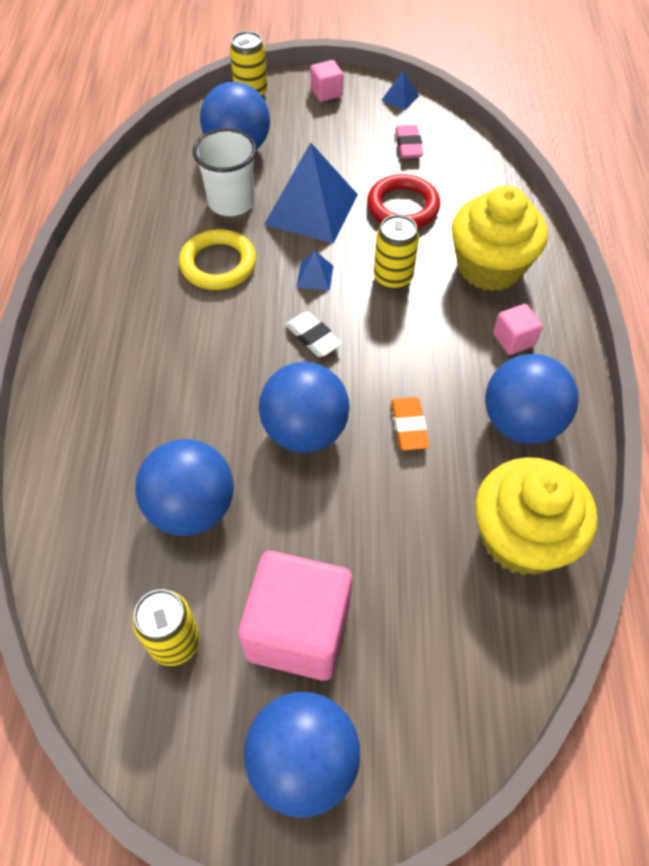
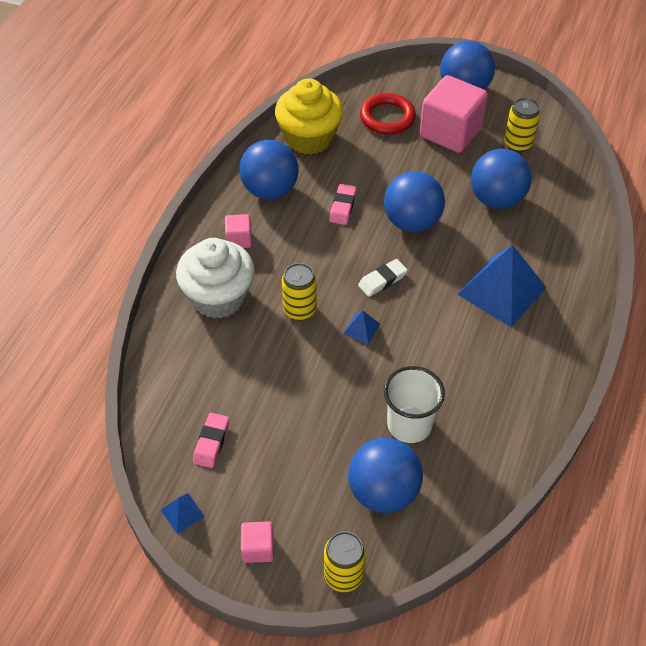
camera: 160 degrees left, 5 degrees down
(218, 264) = (438, 362): yellow ring -> none
(311, 209) = (338, 395): blue pyramid -> blue pyramid (501, 291)
(313, 337) = (382, 280): white eraser -> white eraser turned 75 degrees clockwise
(403, 207) = (256, 373): red ring -> red ring (387, 117)
(409, 426) = (342, 207): orange eraser -> pink eraser
(490, 267) = (218, 297): yellow cupcake -> white cupcake

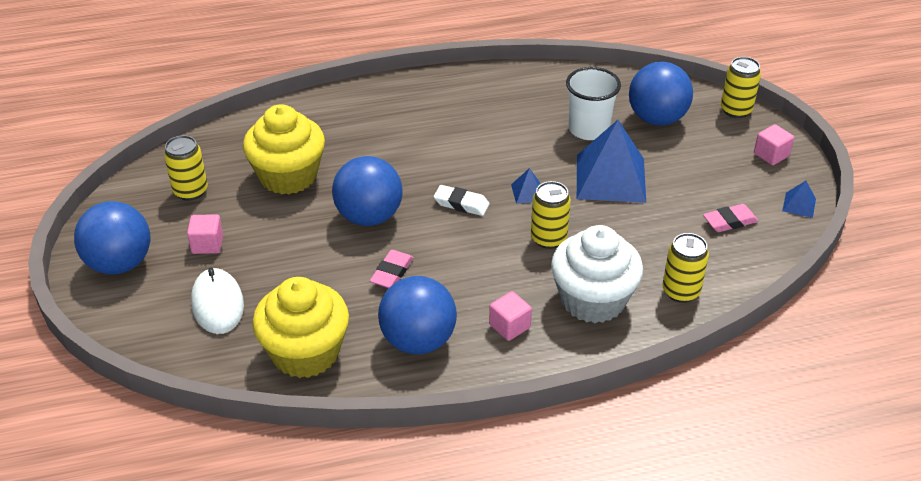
camera: 125 degrees left, 10 degrees down
(177, 353) = (681, 291): none -> yellow can
(342, 207) = (392, 273): pink eraser -> pink eraser turned 45 degrees counterclockwise
(387, 117) = (217, 304): red ring -> white mouse
(450, 132) = (207, 244): pink cube -> pink cube, size x0.47
(496, 199) = (288, 176): blue ball -> yellow cupcake
(501, 291) = (403, 133): blue pyramid -> blue pyramid (611, 178)

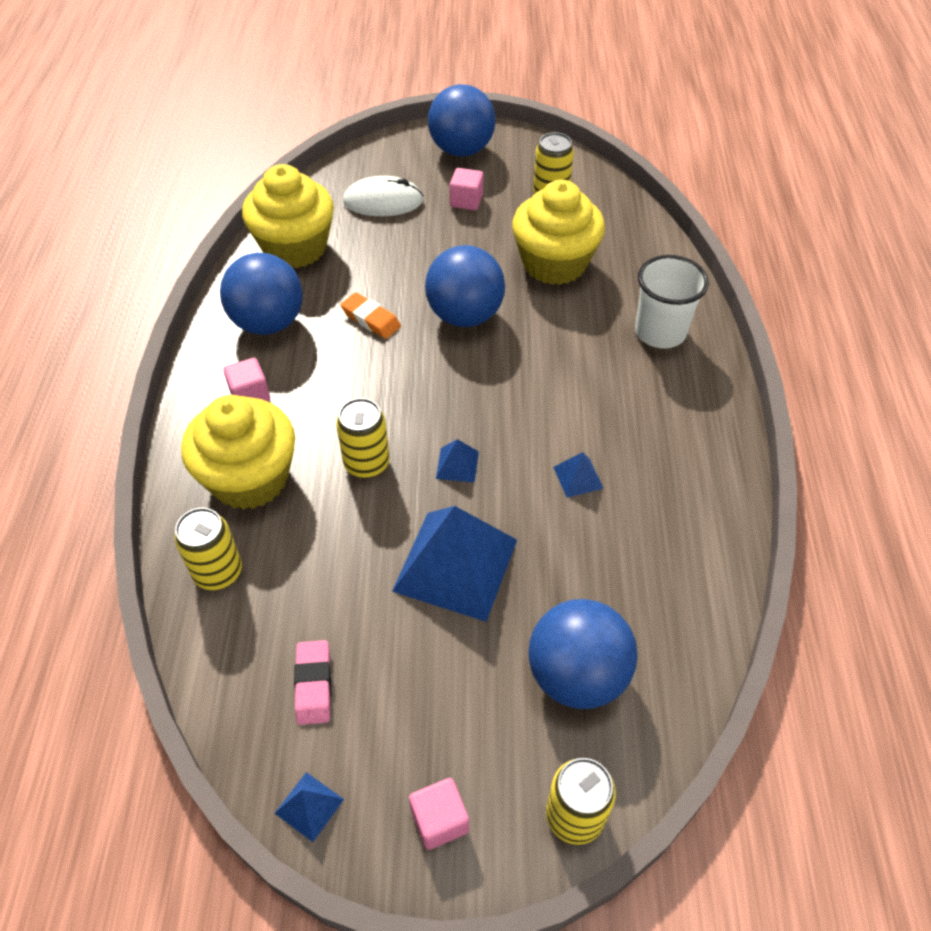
camera: 105 degrees right, 10 degrees up
(392, 273) = (371, 319): pink eraser -> orange eraser
(461, 204) = (458, 396): white eraser -> none
(512, 135) = (578, 477): none -> blue pyramid
(588, 129) = (571, 571): white cup -> white cup (660, 332)
(593, 300) = (250, 478): white cupcake -> yellow cupcake

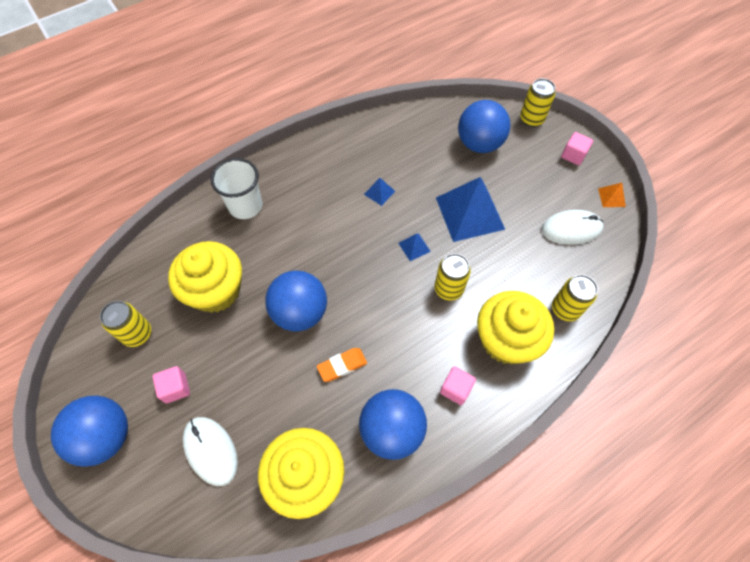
camera: 125 degrees left, 10 degrees up
(309, 806) = (611, 197): blue pyramid -> orange pyramid
(313, 684) = (571, 229): pink eraser -> white mouse
(371, 319) = (342, 366): orange eraser -> orange eraser turned 60 degrees clockwise

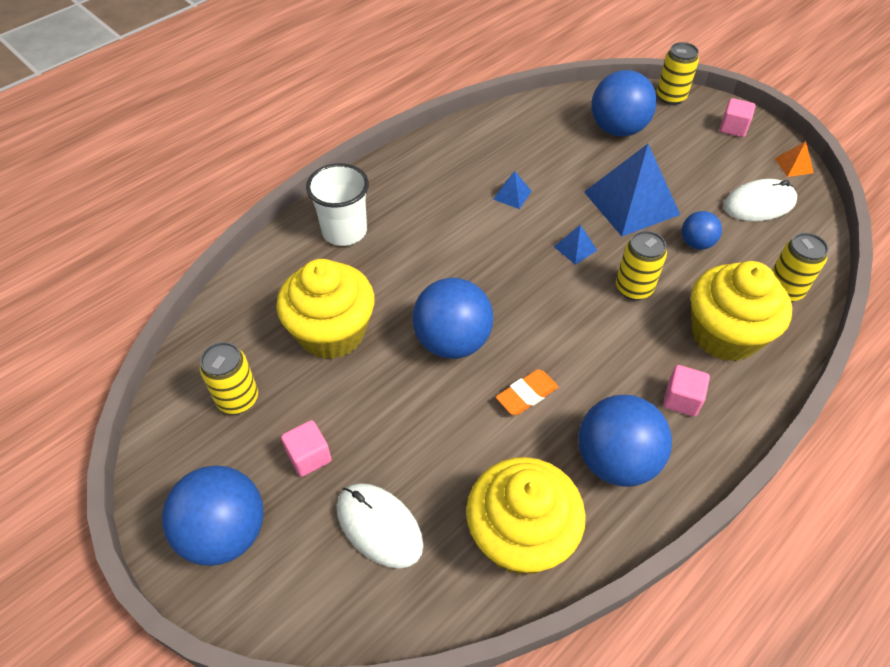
camera: 10 degrees left, 10 degrees down
(509, 257) = (696, 243): none -> blue ball

